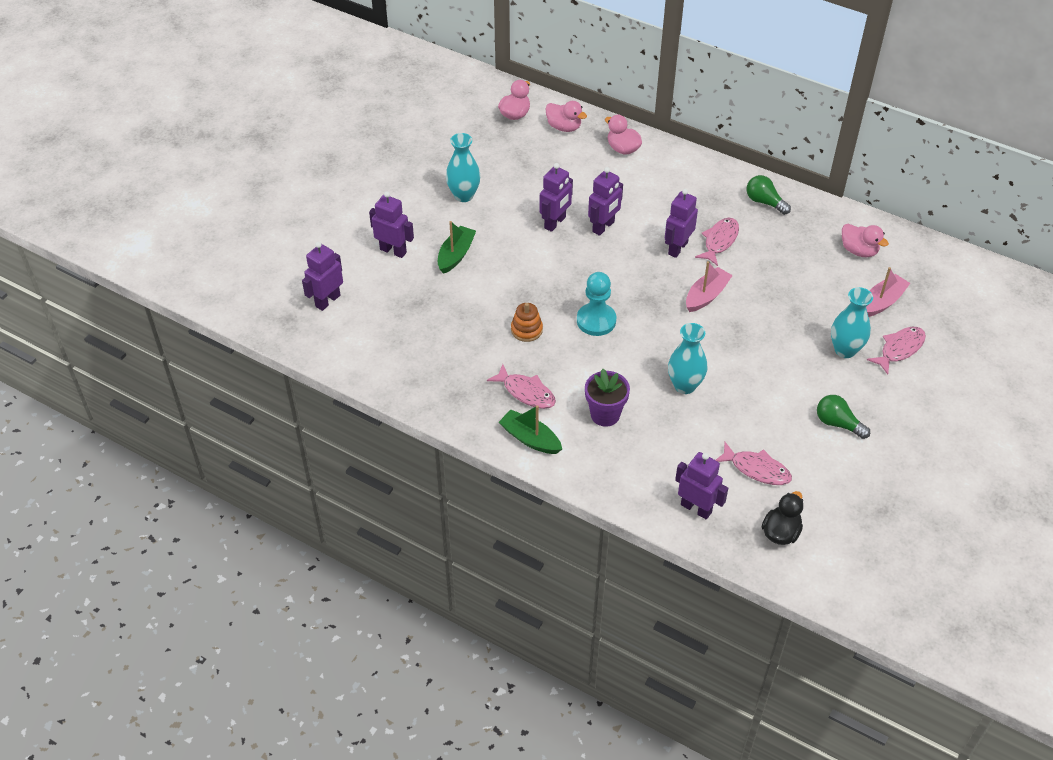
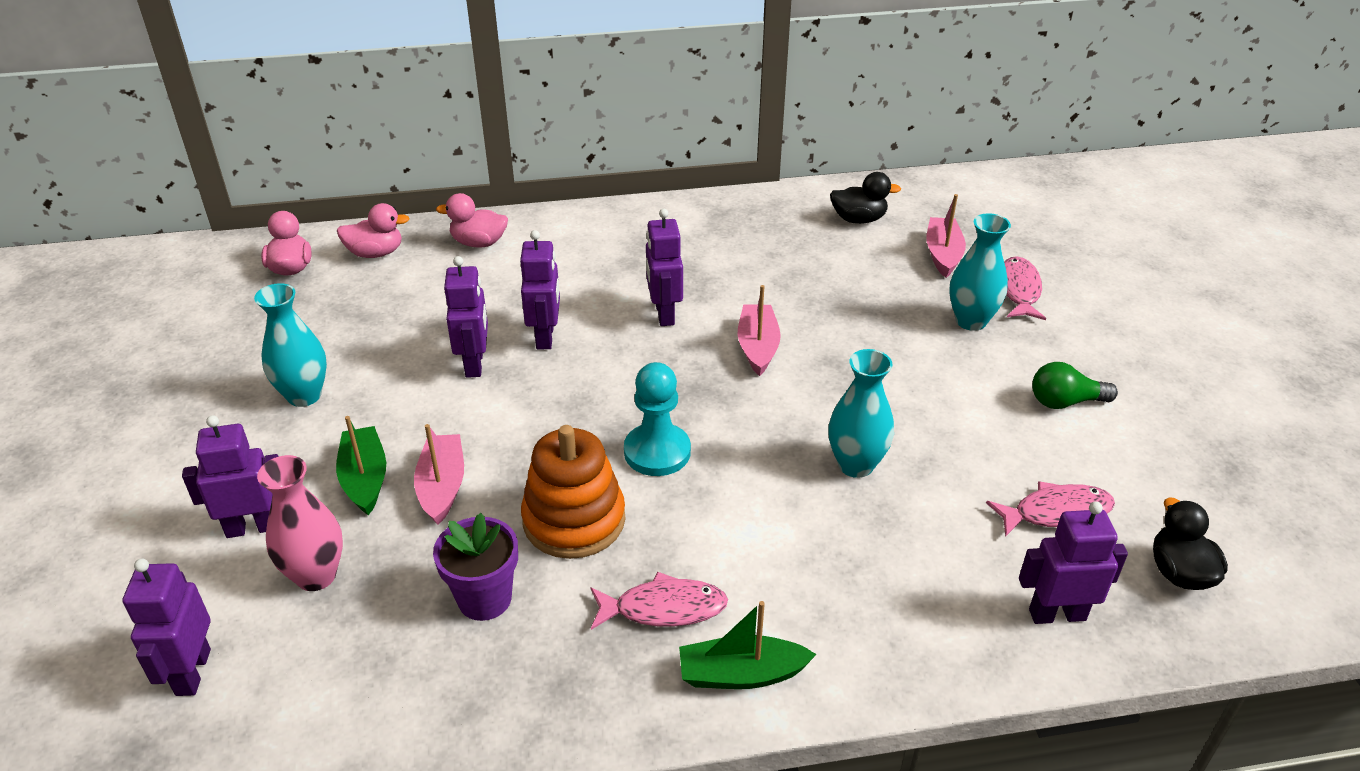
camera: 40 degrees left, 10 degrees down
(401, 288) = (316, 575): none -> pink vase
(485, 279) = (442, 486): none -> pink boat
(526, 330) = (574, 520): orange stacking toy -> orange stacking toy, size x1.80
(605, 414) = (803, 567): purple flower pot -> purple flower pot (484, 599)
(719, 241) = (704, 282): pink fish -> none
(764, 202) = (706, 221): green light bulb -> none
(859, 250) = (858, 219): pink duck -> black duck

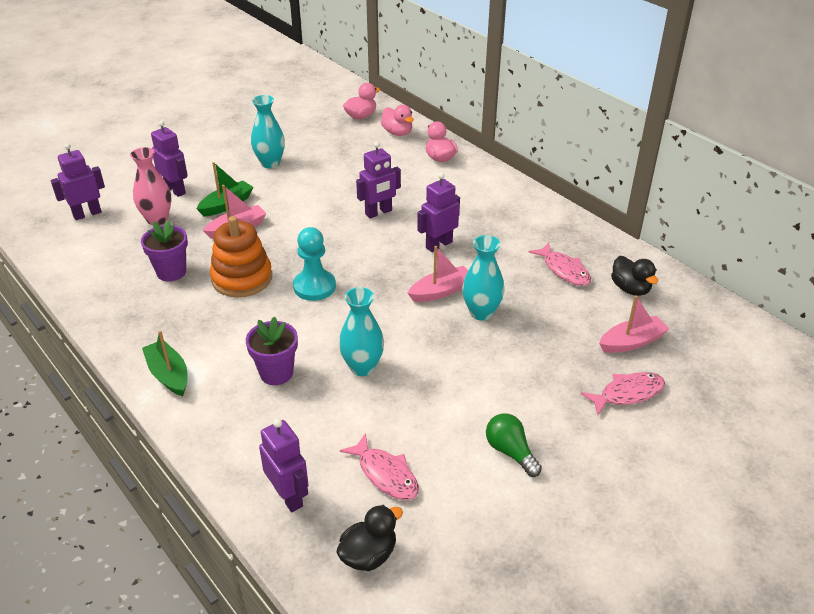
camera: 60 degrees right, 0 degrees up
(475, 364) = (336, 200): purple robot -> none
(663, 608) = (198, 331): pink fish -> pink fish (564, 270)
(815, 551) = (276, 373): none -> purple flower pot
(971, 321) = (562, 378): turquoise vase -> turquoise vase (481, 312)

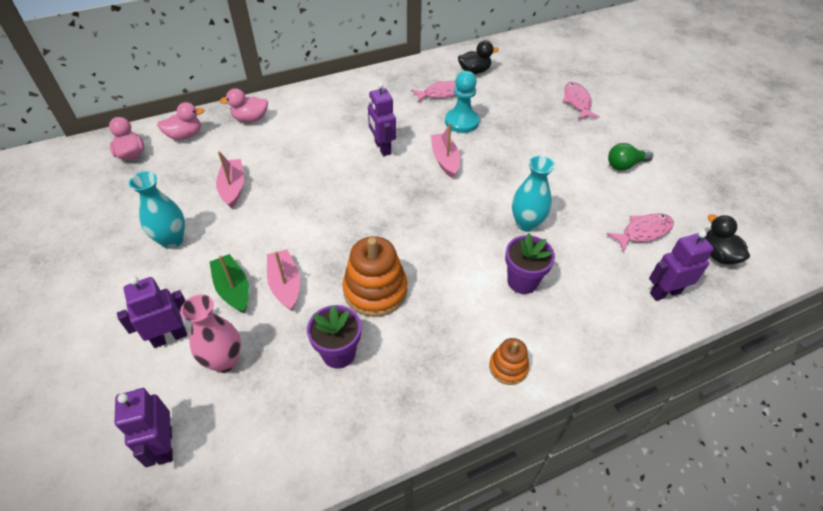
camera: 75 degrees left, 10 degrees up
(168, 375) = (508, 367): green boat -> orange stacking toy
(314, 286) = (409, 237): turquoise pawn -> turquoise pawn (461, 122)
(378, 212) = (315, 174): purple robot -> none
(481, 312) = (478, 144): turquoise vase -> none
(632, 342) = (529, 86): pink boat -> pink boat (233, 188)

